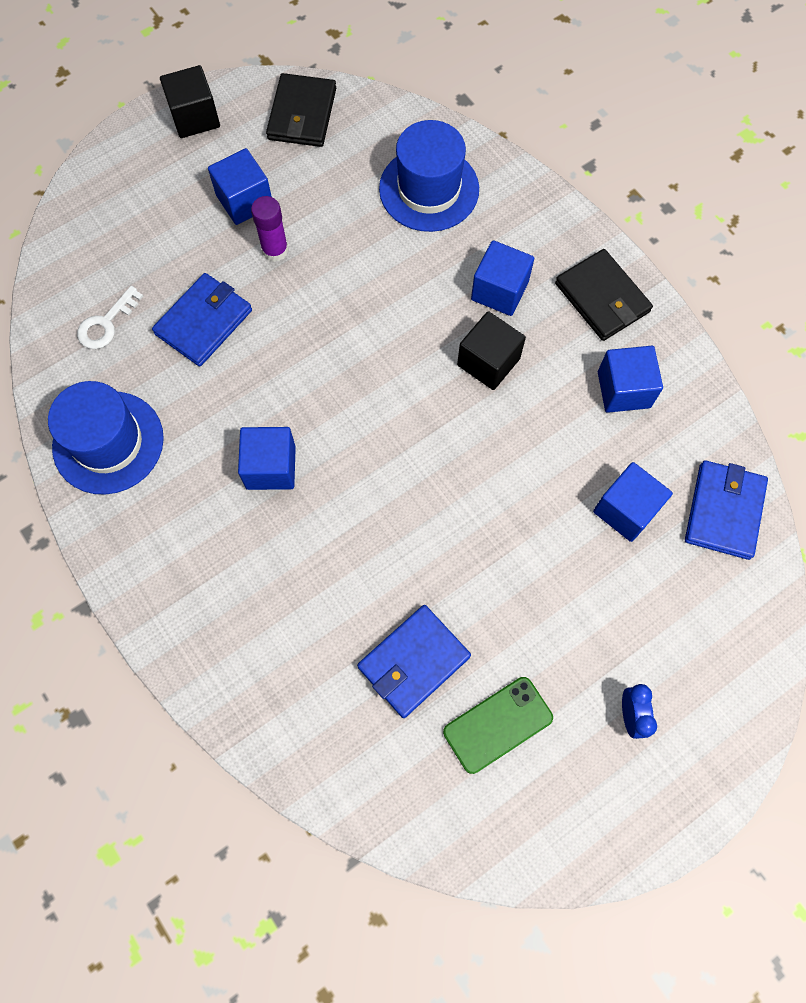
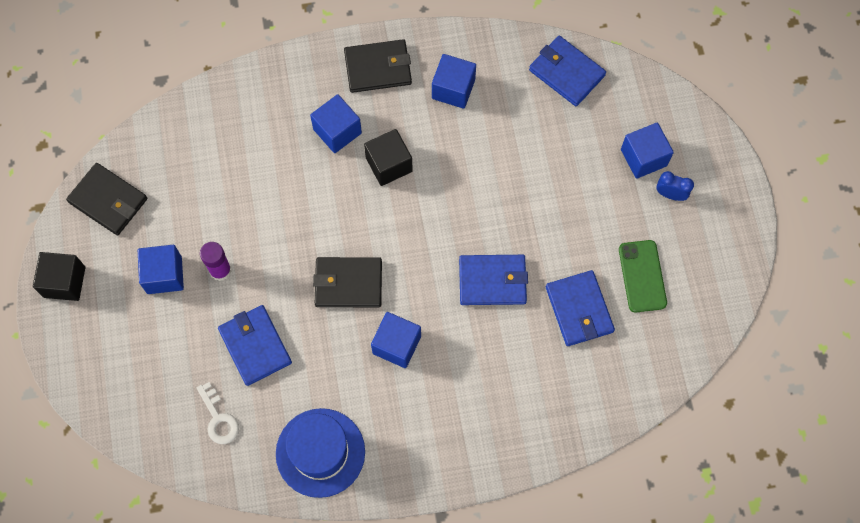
camera: 65 degrees left, 0 degrees up
(321, 383) = (348, 283): none -> black wallet
(400, 541) = (492, 281): none -> blue wallet
(429, 189) = (227, 140): blue hat -> none
(626, 510) = (538, 130): blue cube -> blue cube (643, 157)

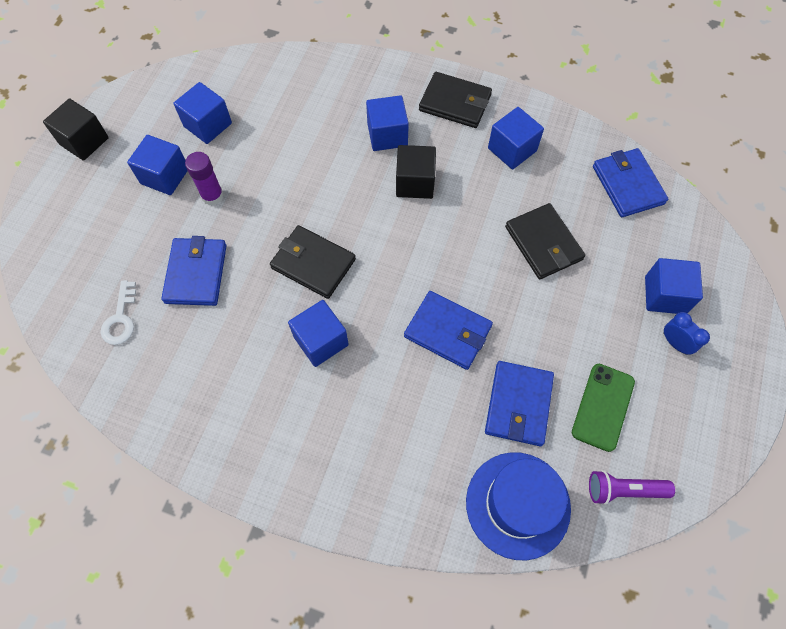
camera: 30 degrees right, 5 degrees down
(108, 201) = (164, 98): black wallet -> black wallet (543, 243)
(168, 206) = (208, 125): none -> blue cube
(320, 452) = (185, 401): blue hat -> blue hat (518, 505)
(688, 331) = (624, 490): none -> purple flashlight

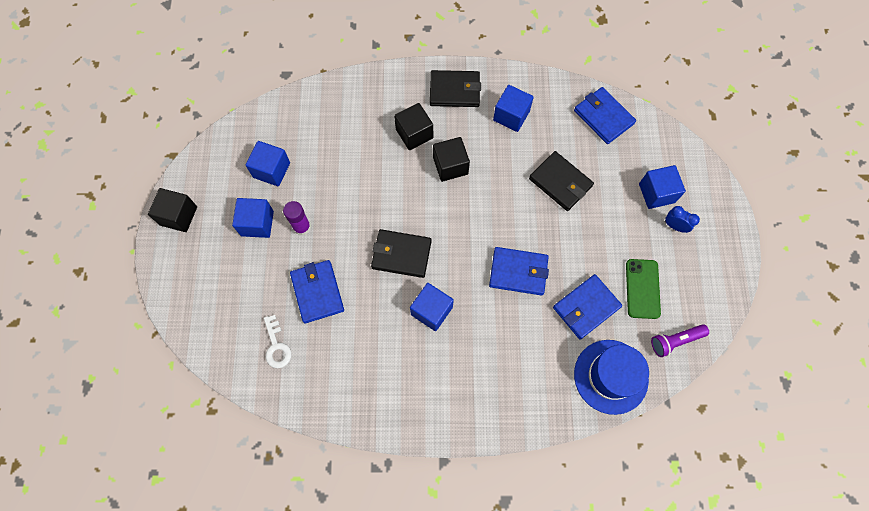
camera: 20 degrees left, 5 degrees up
(387, 135) = (414, 134): blue cube -> black cube
(518, 404) = (586, 307): blue wallet -> blue wallet turned 60 degrees clockwise

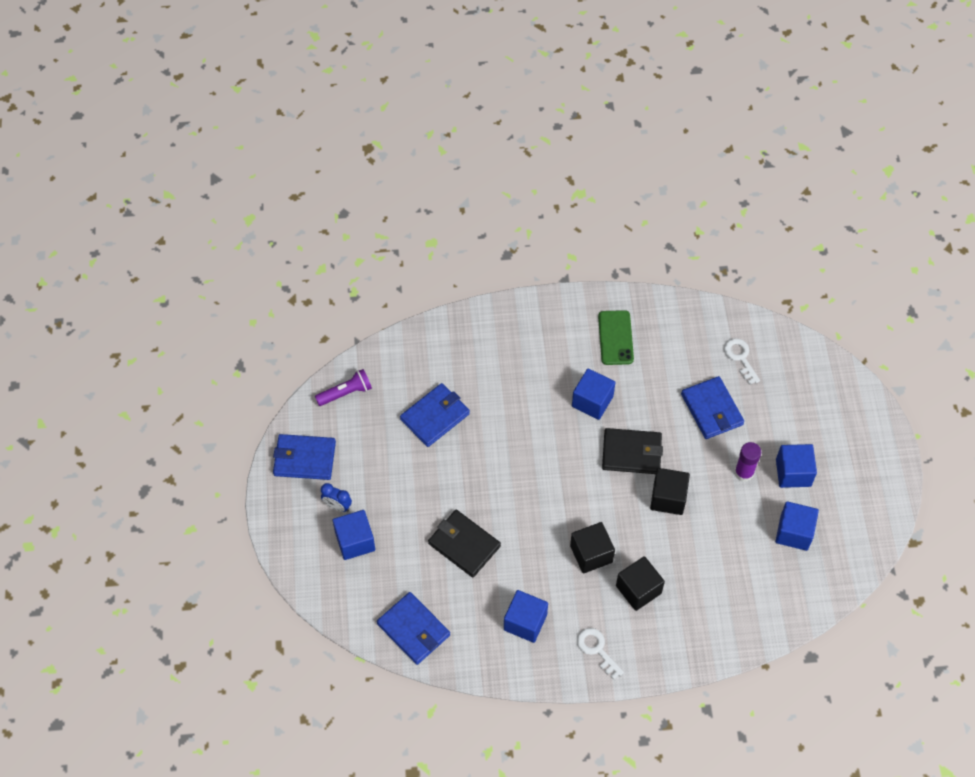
camera: 175 degrees right, 10 degrees down
(178, 216) = (881, 474): black cube -> black cube (668, 498)
(455, 91) = (597, 649): black wallet -> white key
(518, 272) = (506, 445): blue wallet -> blue wallet (304, 458)
(611, 376) = (411, 357): blue hat -> none
(642, 289) = (376, 439): green phone -> green phone (615, 338)

